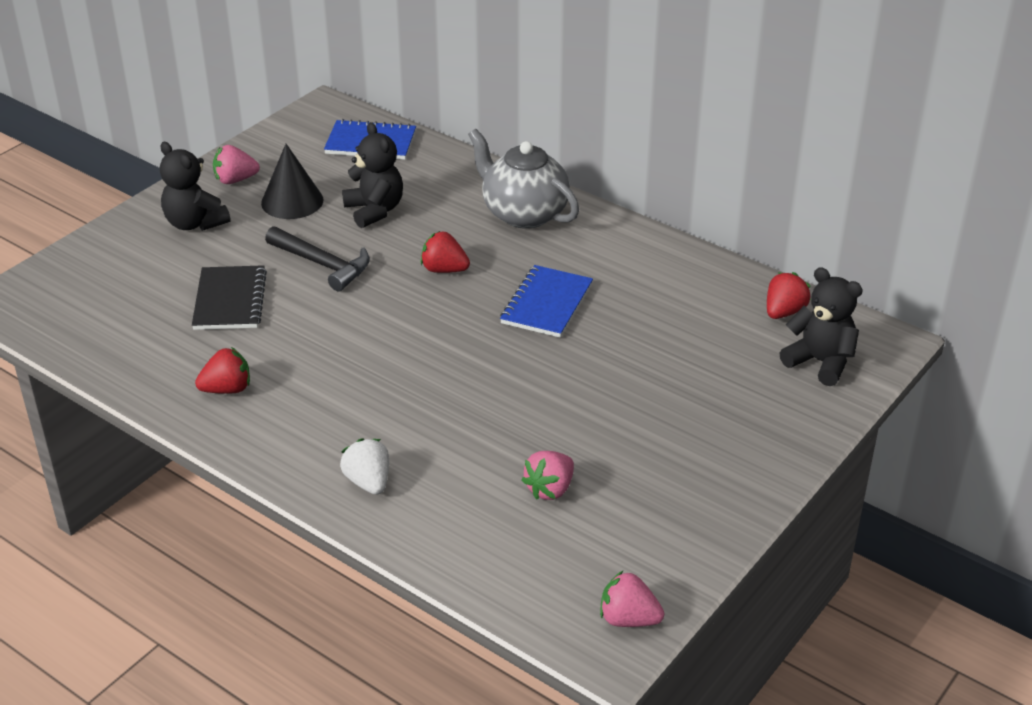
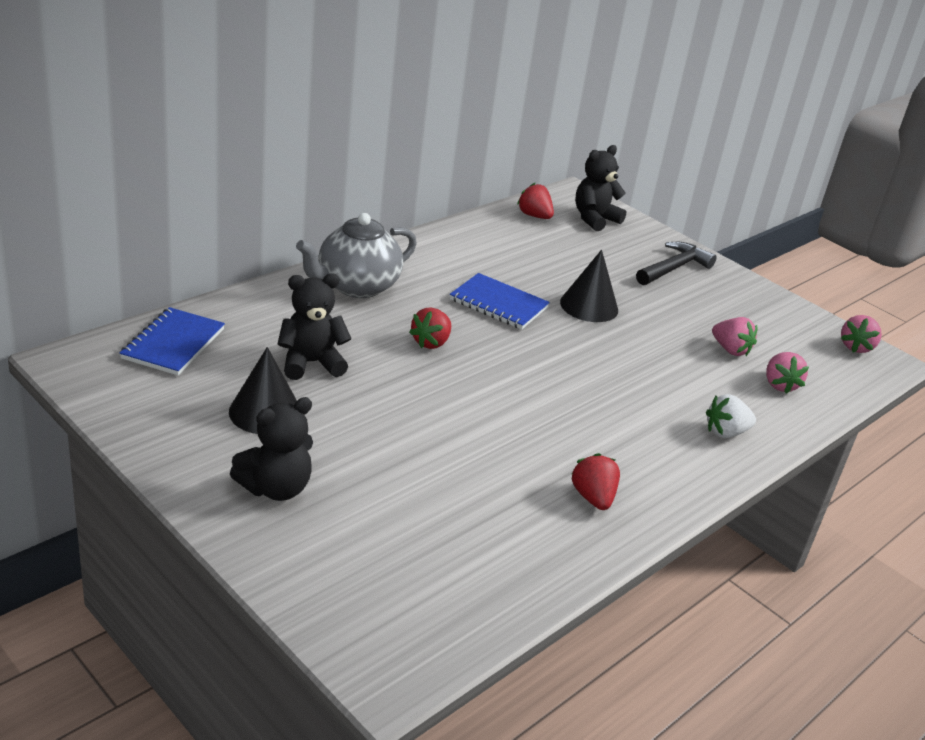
camera: 85 degrees left, 5 degrees down
(230, 300) = (442, 479): black notebook -> none
(235, 180) = (195, 446): pink strawberry -> pink strawberry (779, 385)
(322, 264) = (396, 409): black hammer -> black hammer (673, 268)
(584, 369) = (589, 306): none -> black cone

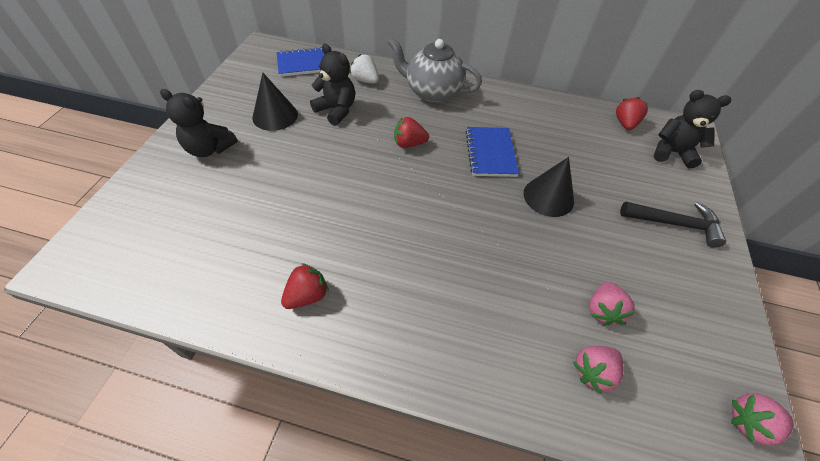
camera: 60 degrees right, 20 degrees up
(726, 432) = (472, 354): white strawberry -> white strawberry (365, 80)

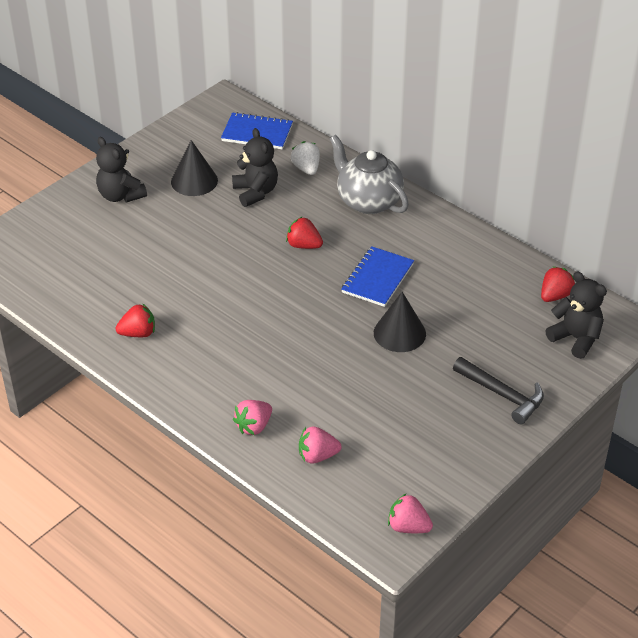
camera: 30 degrees right, 10 degrees down
(602, 310) = (364, 426): pink strawberry -> pink strawberry (254, 426)

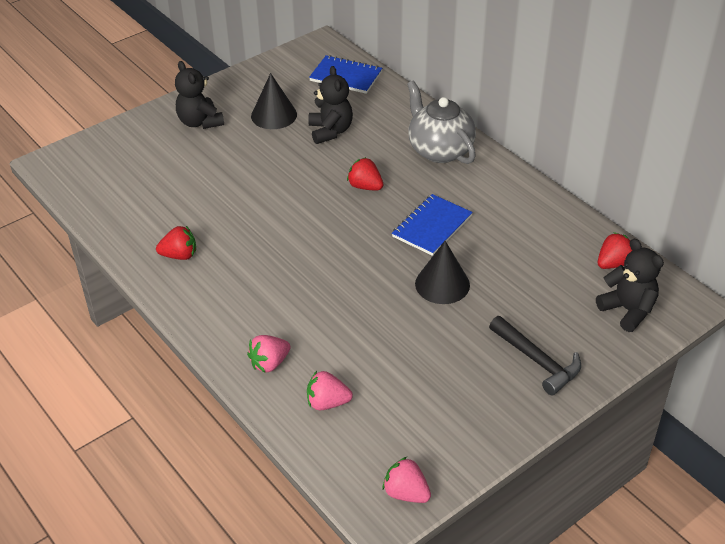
camera: 10 degrees right, 0 degrees up
(306, 169) = (385, 114): white strawberry -> none

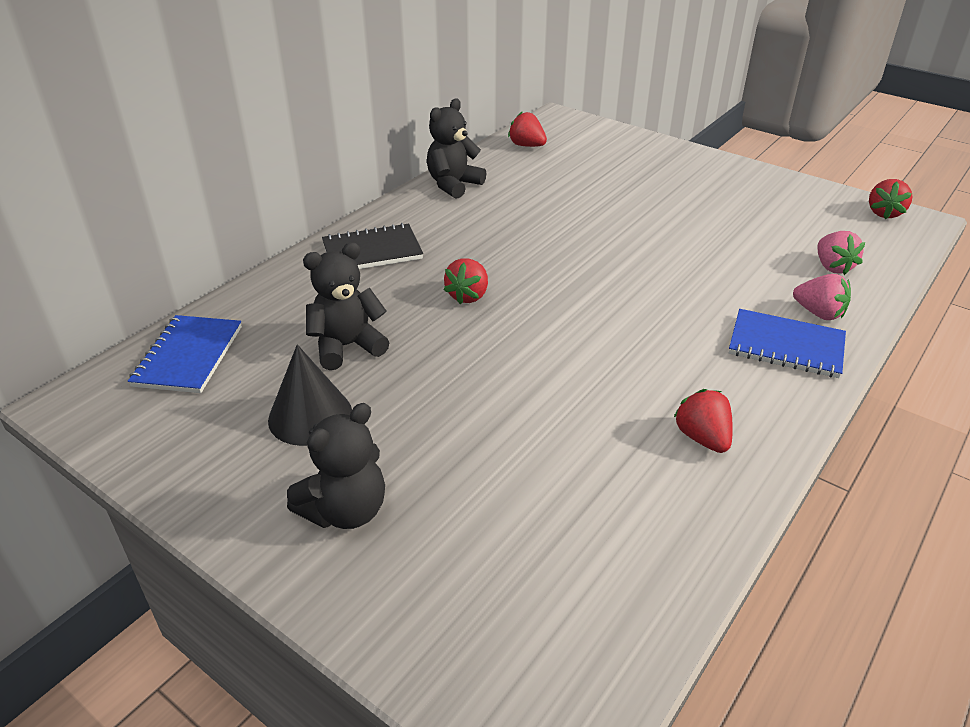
camera: 105 degrees left, 5 degrees down
(406, 493) = (884, 213): pink strawberry -> red strawberry
(432, 226) = (523, 240): blue notebook -> blue notebook (786, 346)
(439, 150) = (372, 251): grey teapot -> black notebook
(442, 284) = (613, 224): black cone -> none
(537, 361) = (678, 170): black hammer -> none
(628, 310) = (585, 138): black teddy bear -> black teddy bear (453, 185)

